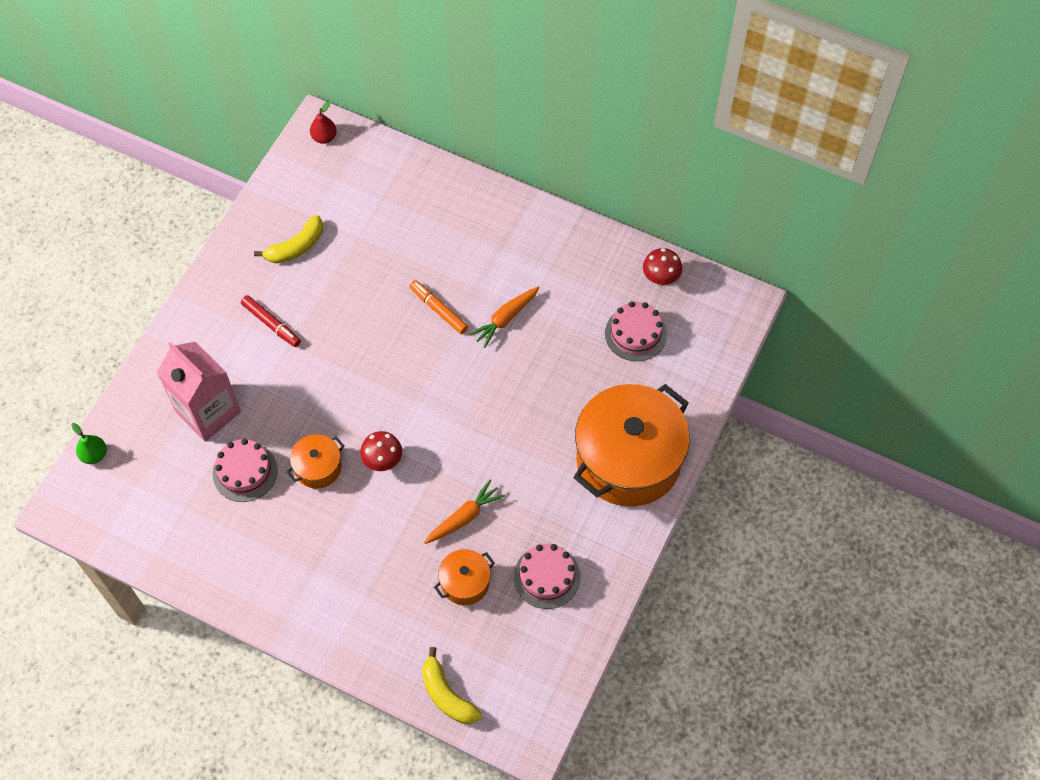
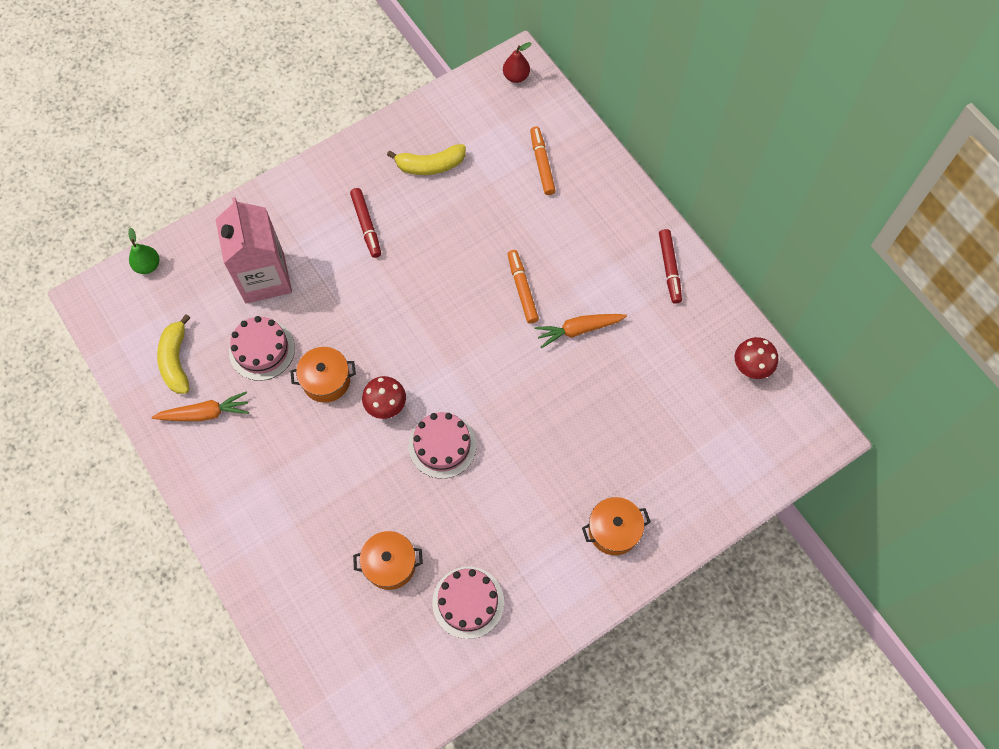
camera: 30 degrees right, 5 degrees up
(392, 200) = (542, 164): none -> orange marker
(447, 695) = (309, 663): yellow banana -> yellow banana (176, 360)
(464, 517) = (427, 500): orange carrot -> orange carrot (205, 413)
(549, 233) = (669, 269): none -> red marker
(628, 459) = (613, 530): orange pot -> orange pot, size x0.45
(635, 333) = (694, 409): pink cake -> pink cake (442, 445)

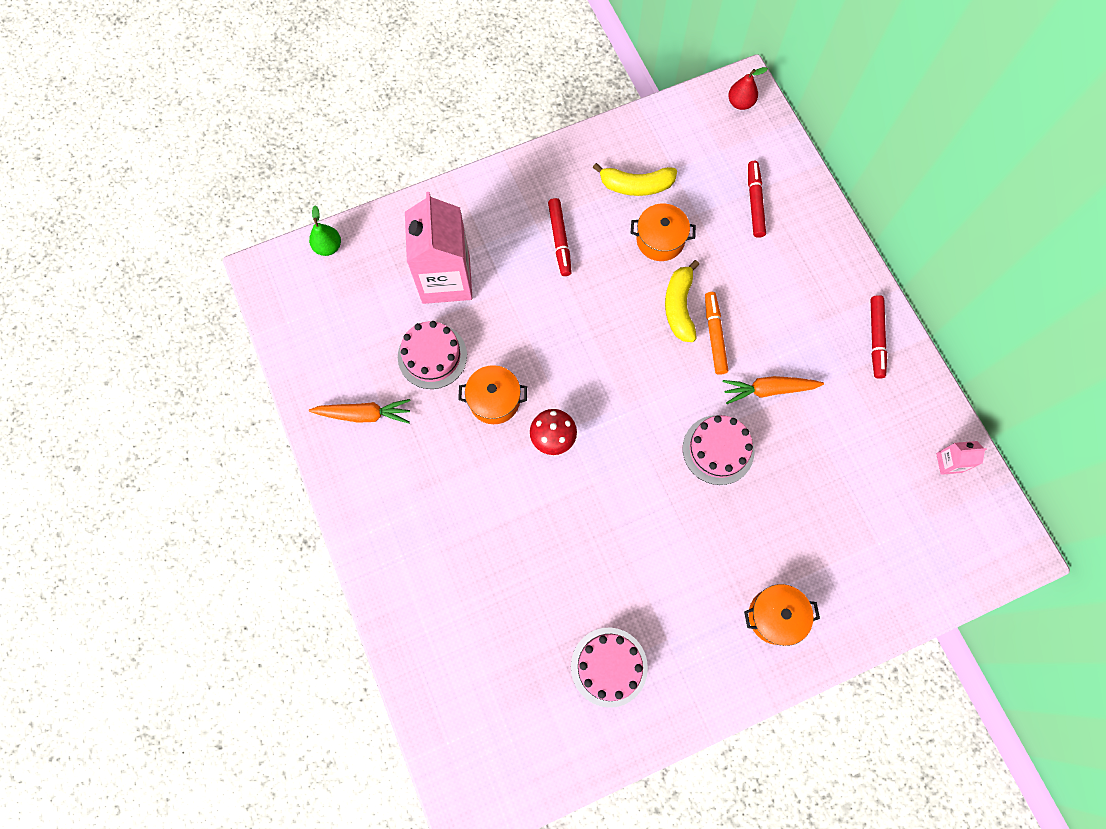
camera: 10 degrees right, 5 degrees up
(176, 360) = (343, 353): yellow banana -> yellow banana (679, 306)
(390, 564) = (533, 610): orange pot -> orange pot (660, 240)
(442, 445) = (606, 491): pink cake -> pink cake (718, 449)
(542, 164) = (755, 202): orange marker -> red marker
(750, 368) = (949, 463): red mushroom -> pink carton

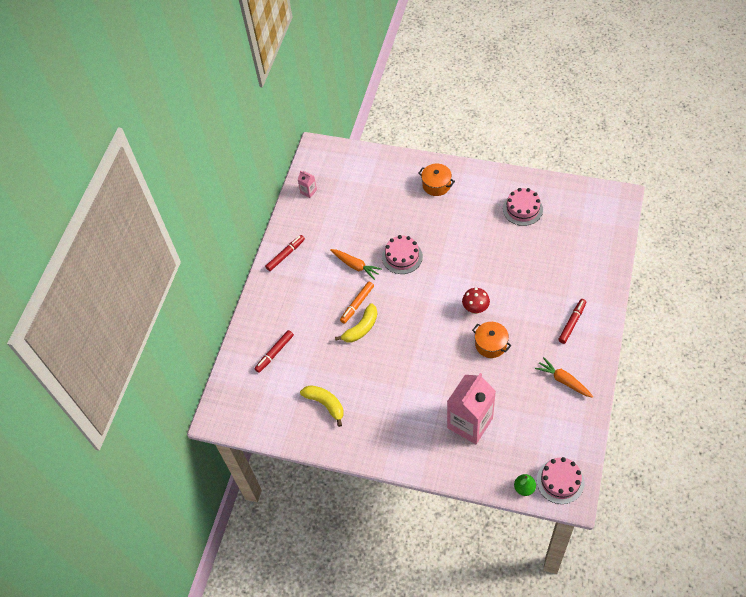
camera: 135 degrees left, 15 degrees down
(432, 356) = (507, 387): pink cake -> pink cake (560, 481)
(559, 240) = (392, 402): red marker -> red marker (572, 323)
(660, 240) = (340, 367): orange pot -> none
(740, 103) = (227, 411): red pear -> none

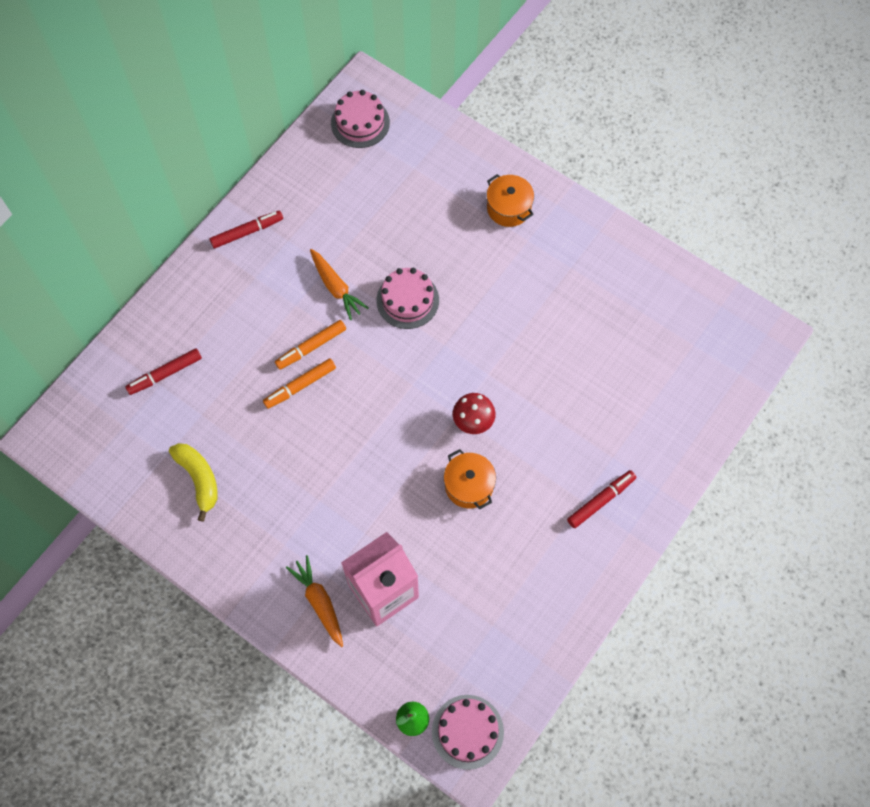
camera: 15 degrees right, 10 degrees up
(308, 191) = (323, 147): pink carton -> none
(361, 328) = (300, 386): yellow banana -> orange marker
(522, 209) = (615, 295): pink cake -> pink cake (360, 122)
(563, 380) = (545, 583): orange carrot -> orange carrot (319, 602)

